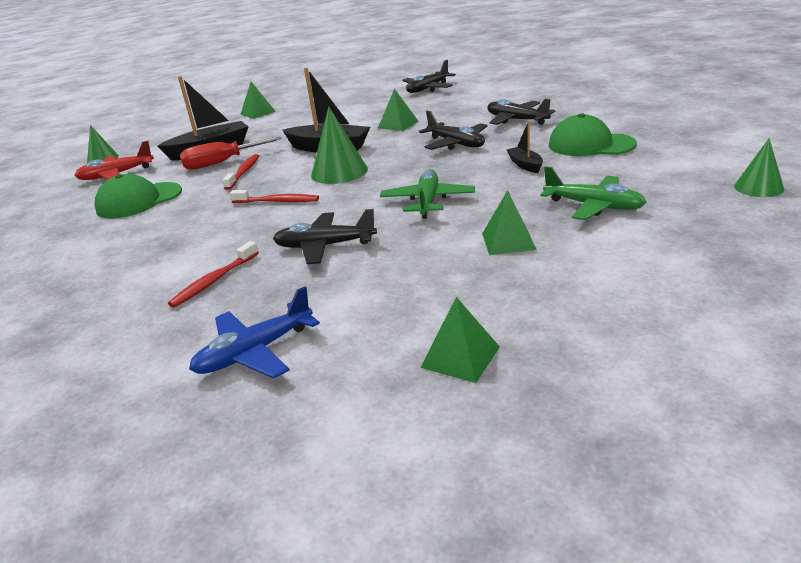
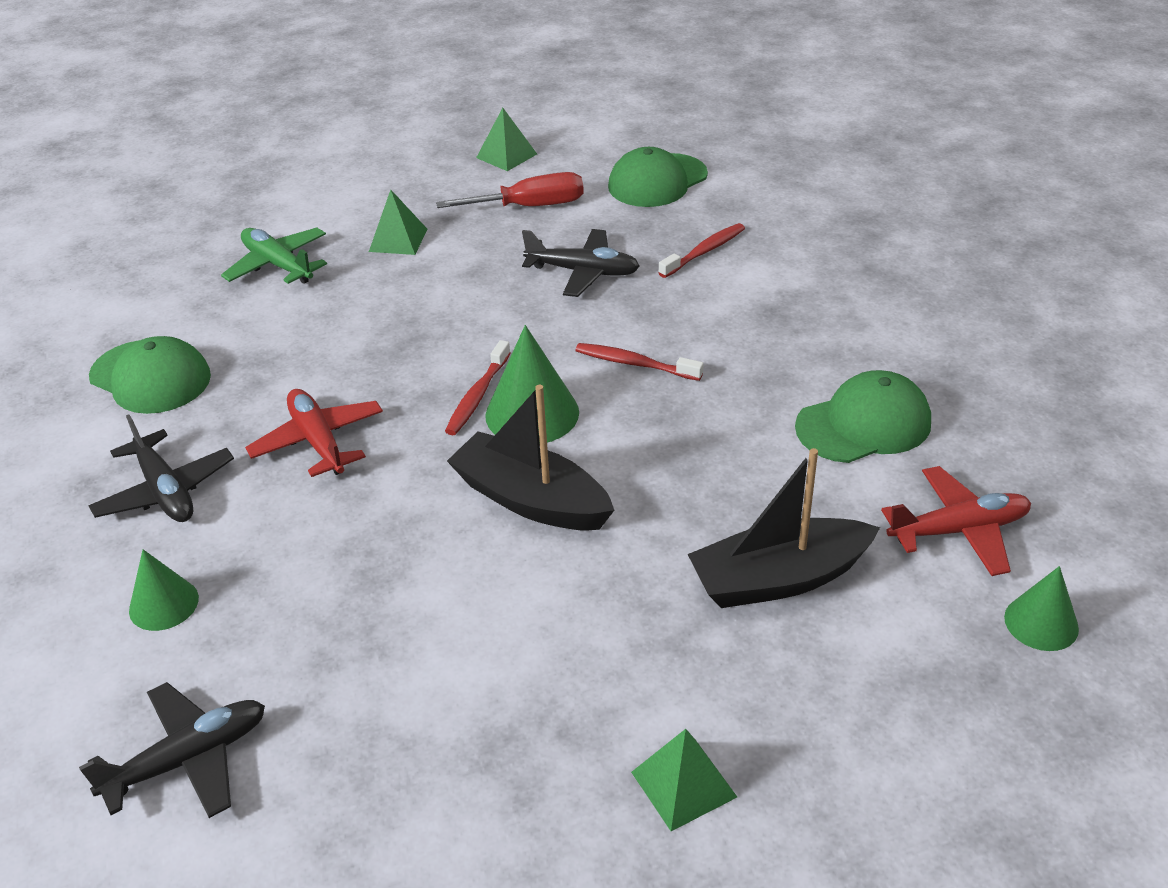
camera: 170 degrees left, 10 degrees up
(221, 163) = (742, 510): red screwdriver -> red screwdriver (530, 207)
(244, 172) = (693, 461): red toothbrush -> red toothbrush (477, 396)
(255, 352) = (657, 181): blue plane -> green cap
(398, 124) = (369, 556): green pyramid -> none
(428, 201) = (440, 314): green plane -> none
(456, 144) = (318, 441): black plane -> red plane
(525, 165) = (274, 355): black boat -> none
(758, 187) = (105, 253): green cone -> green cone (164, 604)

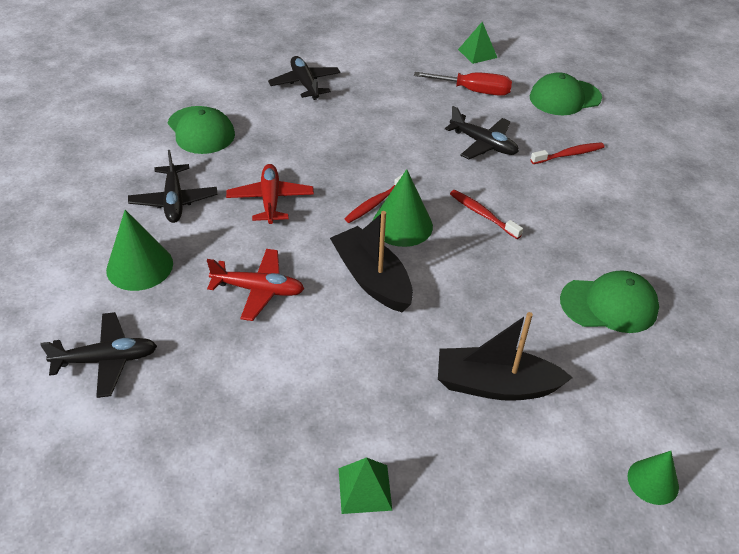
camera: 20 degrees right, 5 degrees up
(164, 604) = (139, 266): green cone -> green cone, size x1.60
(278, 265) = (305, 84): green plane -> black plane
(398, 240) = (382, 89): green pyramid -> none
(959, 531) = (632, 399): red plane -> red plane (258, 290)

